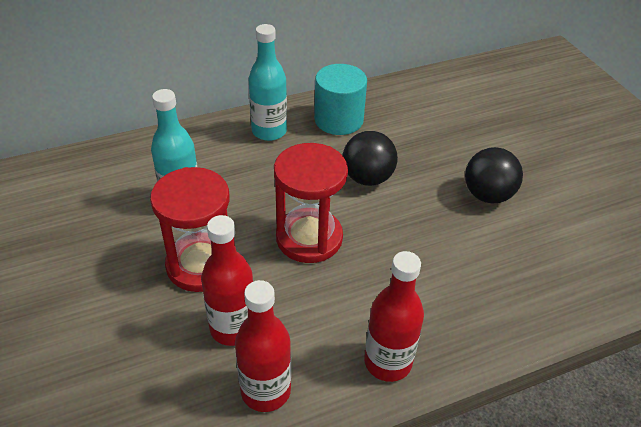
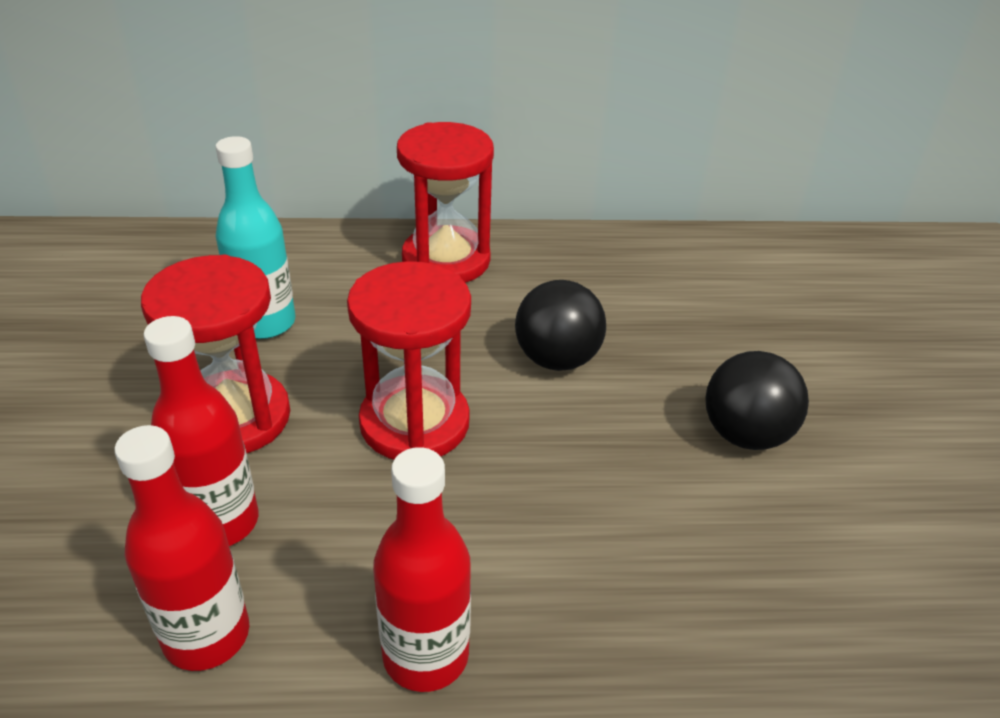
camera: 20 degrees right, 5 degrees down
(269, 131) = (446, 260): turquoise bottle -> red hourglass
(338, 120) = (559, 267): turquoise cylinder -> none

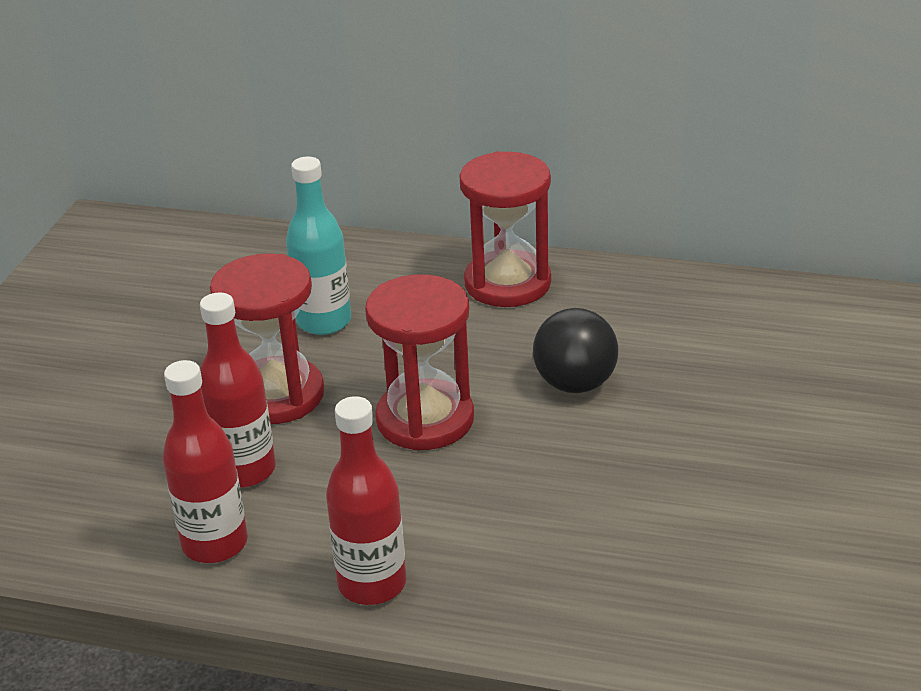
camera: 20 degrees right, 5 degrees down
(745, 434) = (722, 470): black ball -> none

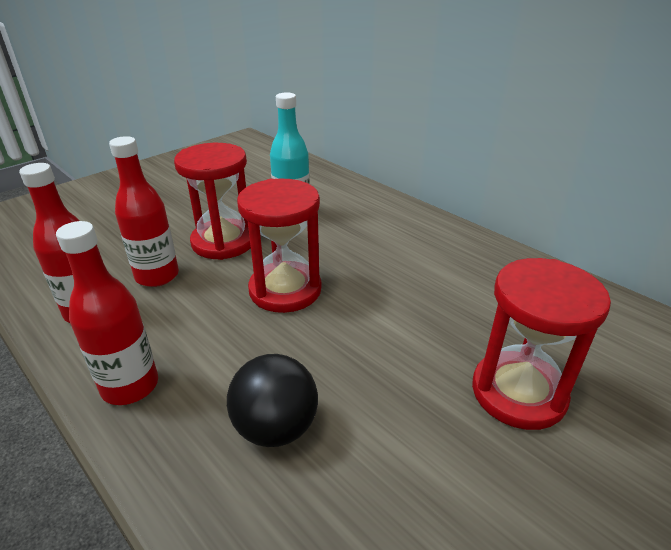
camera: 30 degrees right, 0 degrees up
(507, 283) = (418, 230): red hourglass -> red hourglass (518, 393)
(575, 384) = (403, 308): black ball -> black ball (276, 427)

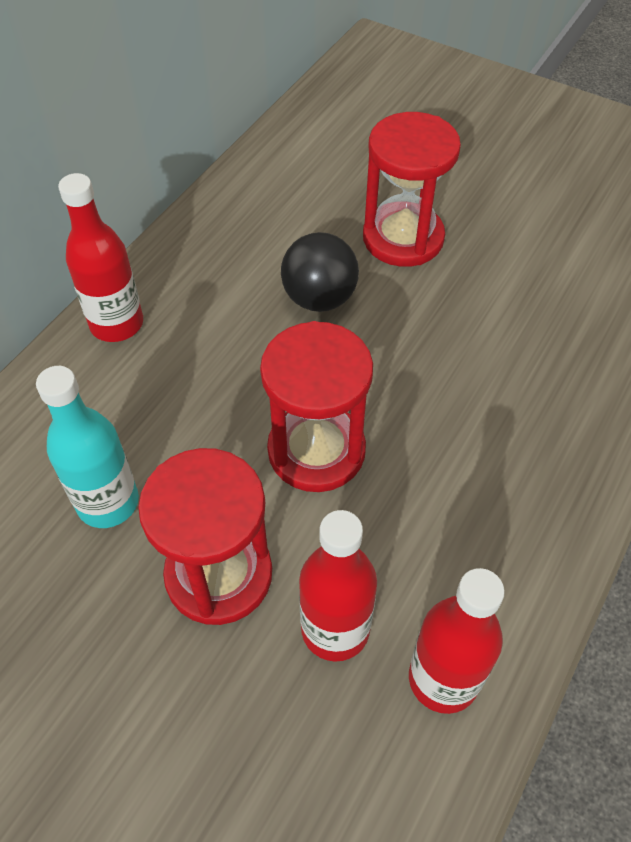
camera: 105 degrees left, 20 degrees up
(130, 386) = (535, 546): red bottle -> red bottle (117, 324)
(276, 427) = (520, 397): black ball -> black ball (319, 298)

